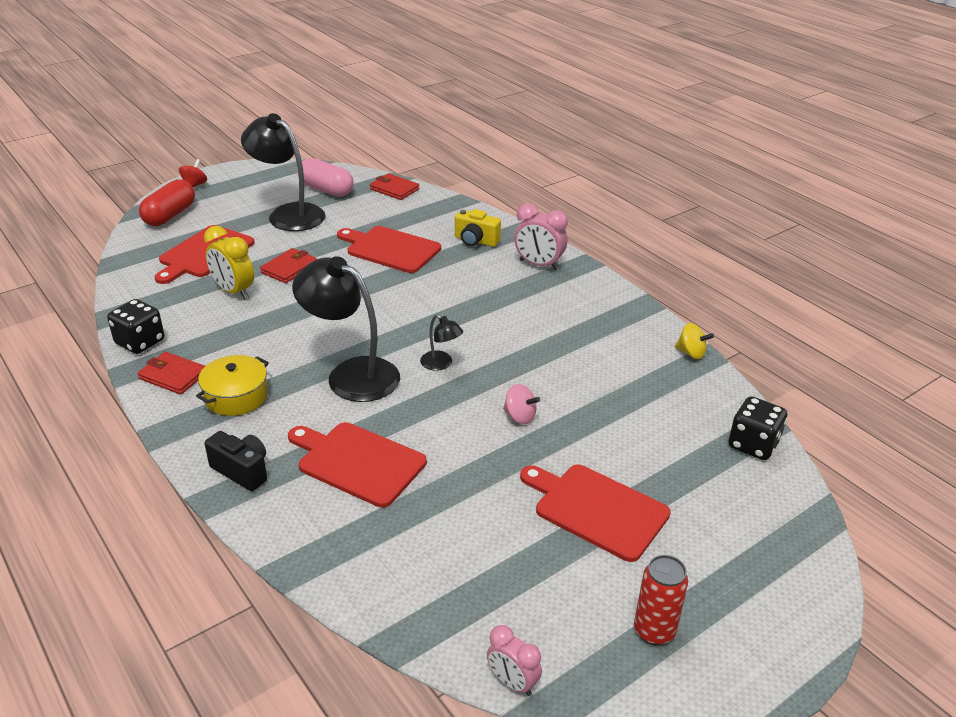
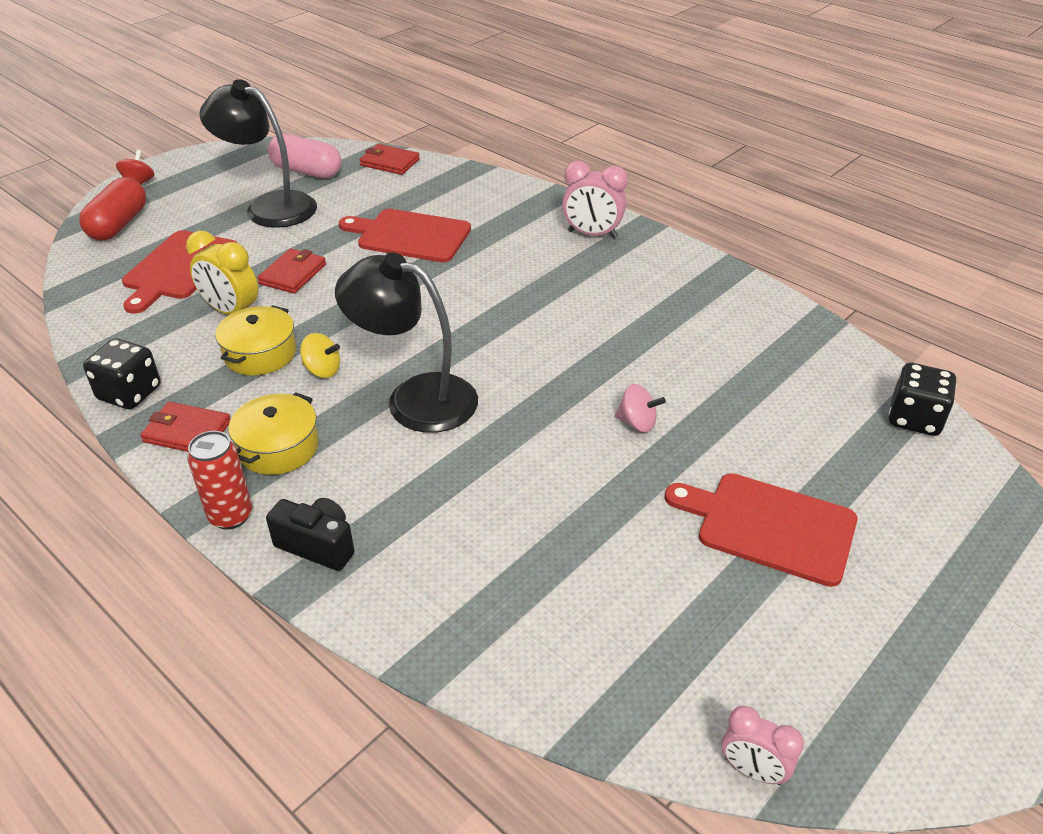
camera: 10 degrees left, 5 degrees up
(245, 325) = (260, 354): none -> yellow pot
(357, 462) = (461, 511): red cutting board -> none
(441, 364) = (520, 370): black lamp -> none
(476, 241) = (508, 214): yellow camera -> none
(654, 631) = (893, 670): red can -> red can (231, 516)
(691, 353) = (804, 318): yellow spinning top -> yellow spinning top (322, 370)

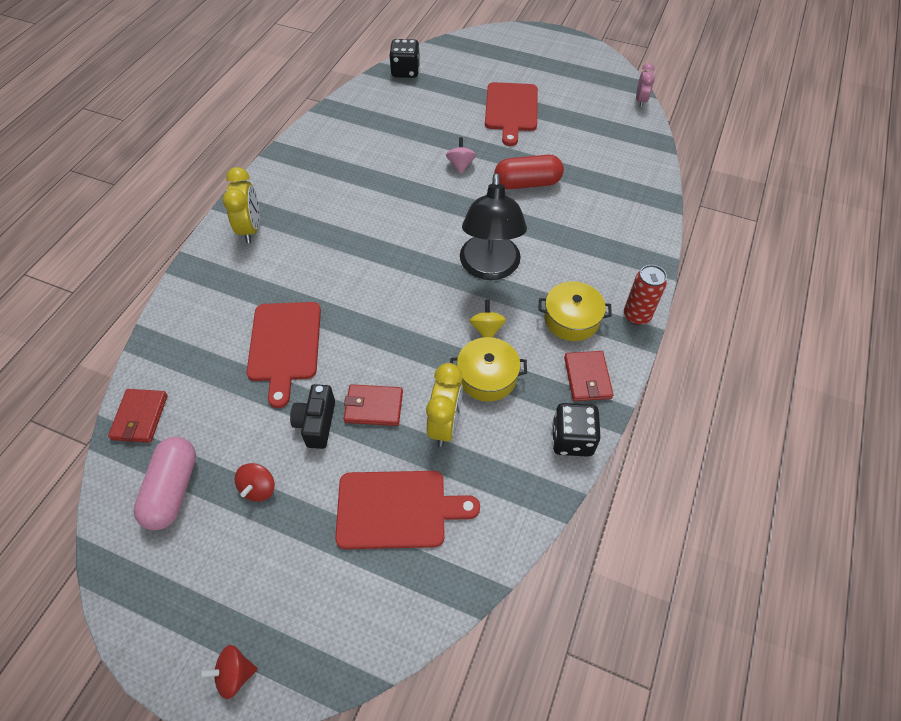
camera: 110 degrees left, 15 degrees up
(118, 225) = (336, 629): red capsule -> red capsule (527, 183)
(269, 206) = (259, 488): black lamp -> red spinning top
(317, 545) = (630, 267): black camera -> black camera (317, 423)
(592, 234) = (250, 229): pink clock -> yellow clock

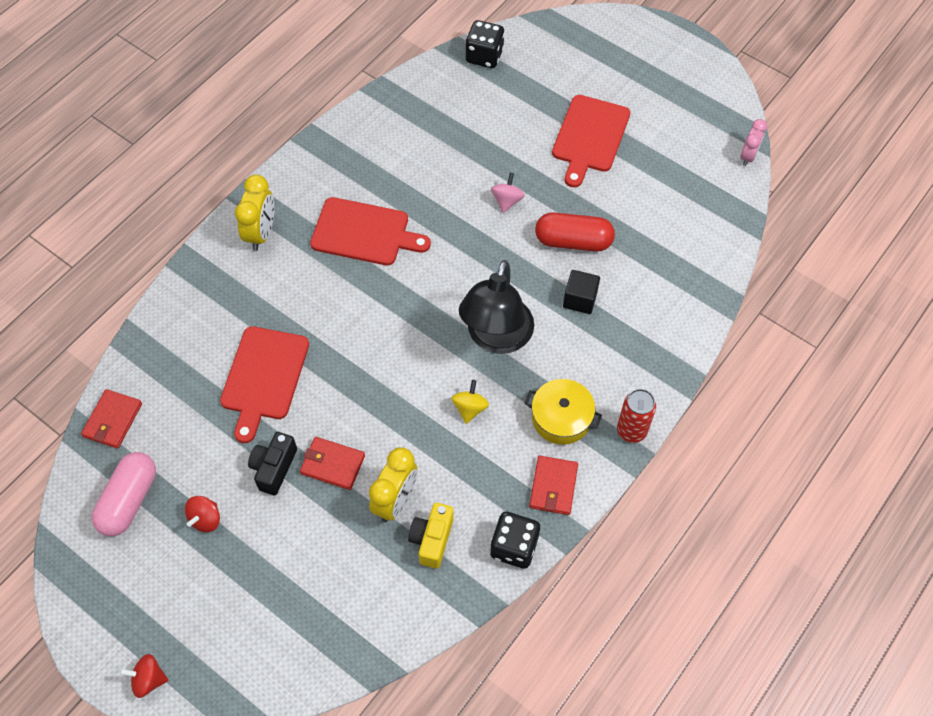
camera: 15 degrees right, 5 degrees up
(397, 509) = (326, 572): red cutting board -> red cutting board (364, 233)
(487, 377) = (453, 460): yellow pot -> none
(492, 452) = (432, 539): none -> yellow camera
(550, 224) = (580, 299): none -> black cube

